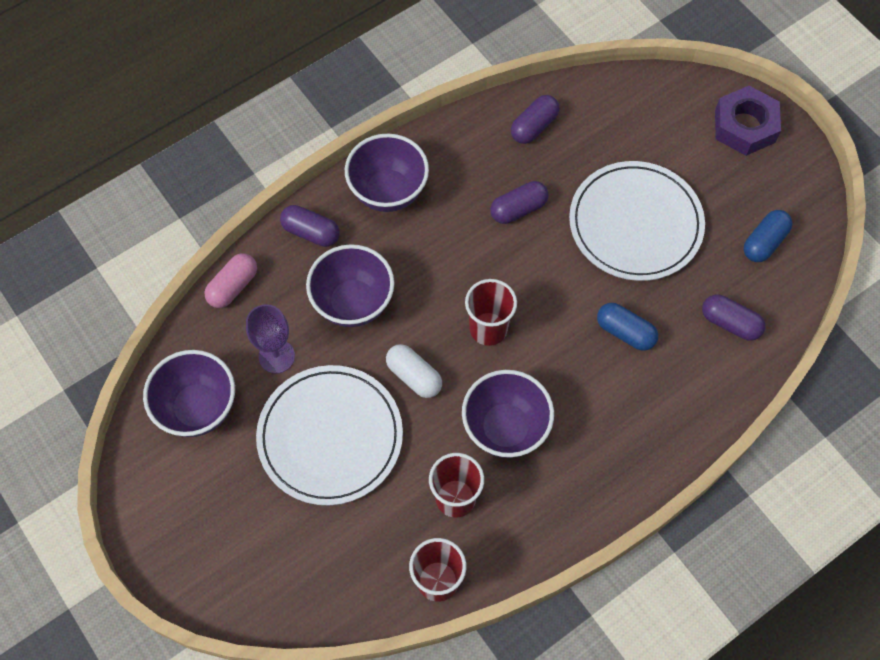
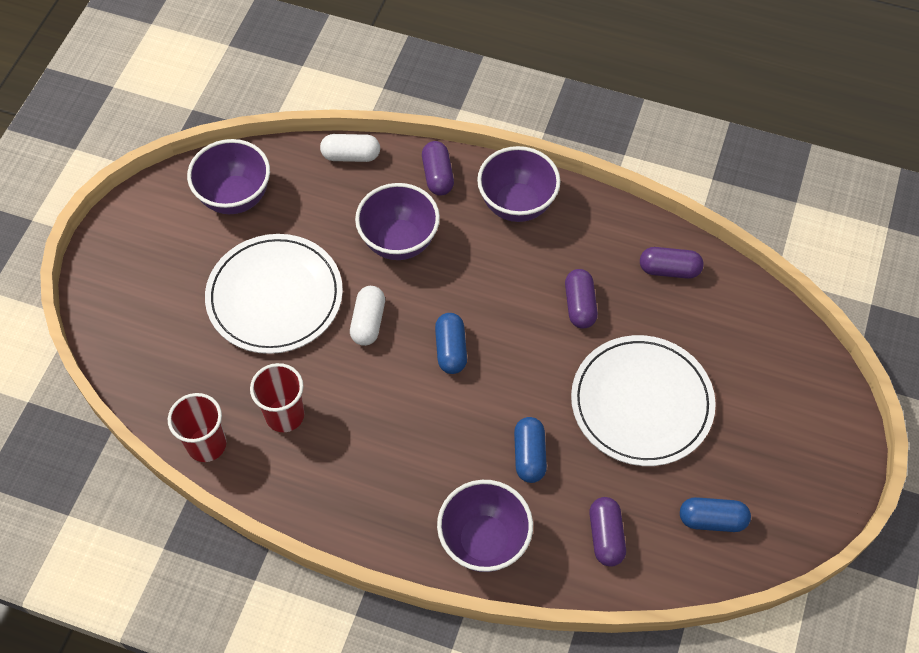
camera: 55 degrees right, 5 degrees down
(233, 287) = (351, 156): pink capsule -> white capsule
(276, 356) = (315, 220): purple goblet -> none
(488, 329) = (451, 349): red cup -> blue capsule
(505, 428) = (371, 415): purple bowl -> purple bowl (484, 541)
(518, 209) = (580, 305): purple capsule -> purple capsule turned 60 degrees clockwise
(744, 126) = (820, 435): purple nut -> none

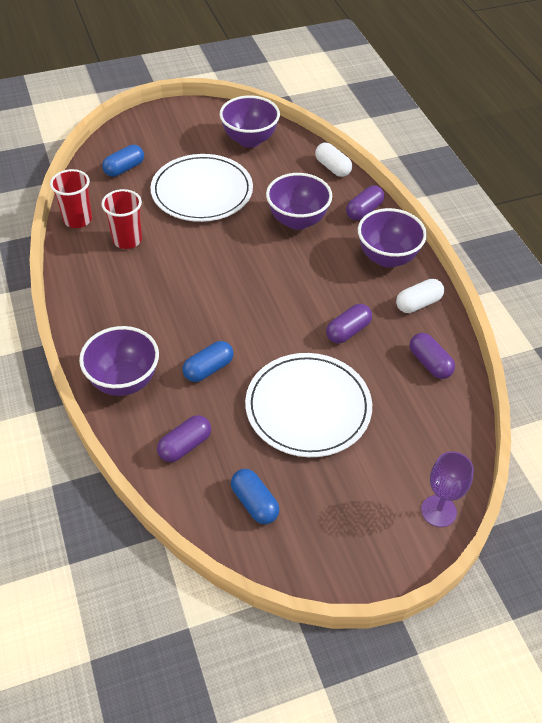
camera: 50 degrees right, 10 degrees down
(368, 322) = (226, 239): white capsule -> white capsule (418, 304)
(451, 349) = (247, 287): blue capsule -> blue capsule (124, 169)
(822, 383) = (438, 511): none -> purple goblet

